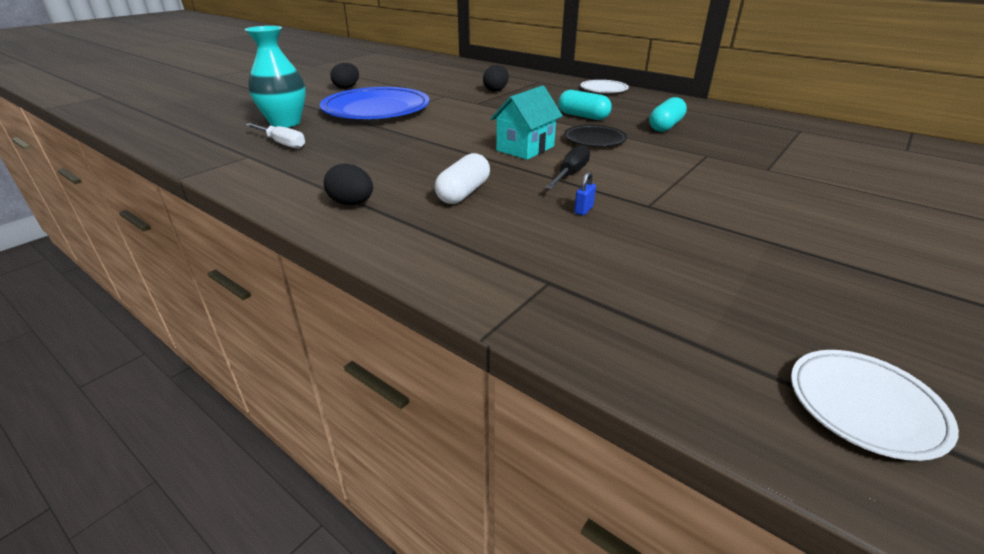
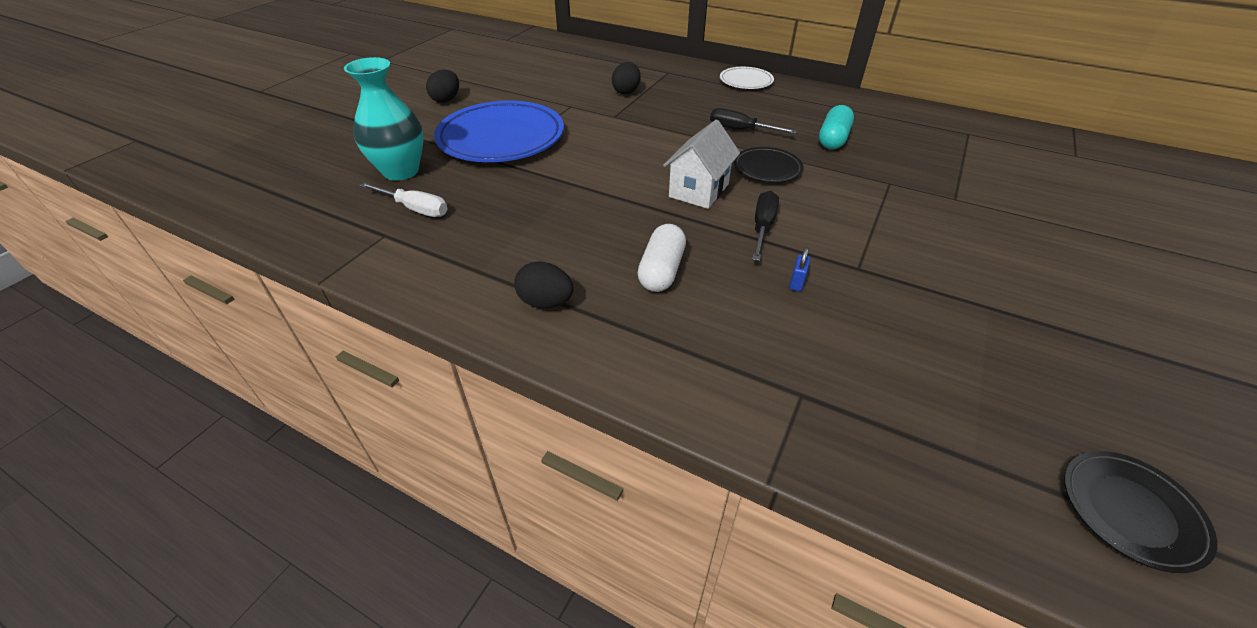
camera: 10 degrees left, 10 degrees up
(525, 148) = (698, 190): turquoise house -> white house
(583, 116) = (740, 130): turquoise capsule -> black screwdriver
(864, 406) = (1130, 512): white plate -> black plate

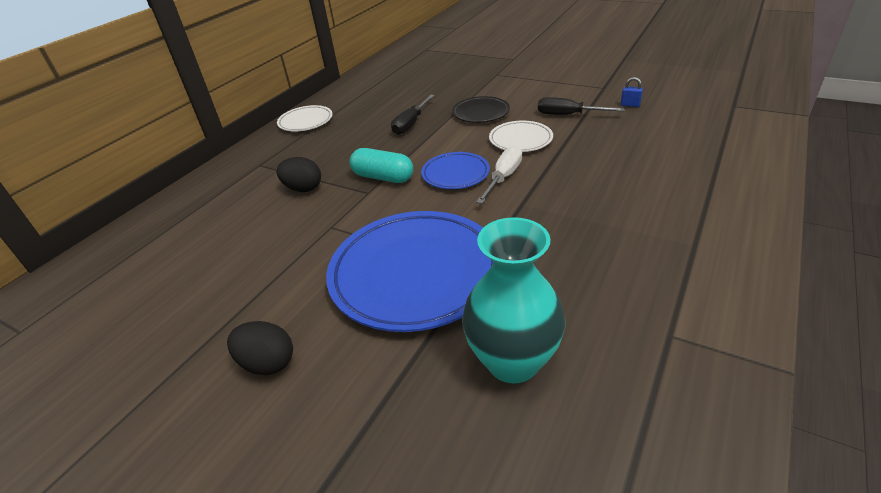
camera: 85 degrees left, 5 degrees down
(415, 209) = (604, 320): white screwdriver -> white screwdriver (503, 177)
(546, 302) = (715, 199): black egg -> none
(634, 153) = (455, 174): none -> blue plate
(661, 270) = (642, 151): white capsule -> none
(698, 190) = (520, 140): white house -> white plate
(833, 139) = (431, 89): turquoise capsule -> turquoise capsule (383, 177)
(1130, 512) = (745, 49): black plate -> none

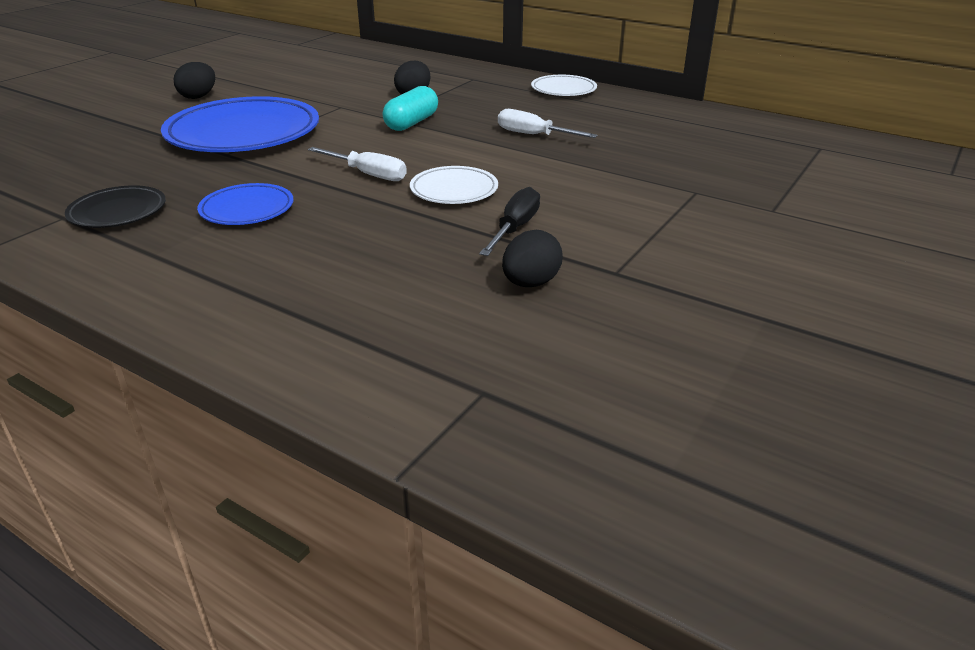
camera: 90 degrees right, 5 degrees down
(411, 124) = (533, 135): black screwdriver -> white screwdriver
(455, 174) = (394, 153): blue plate -> blue plate (247, 209)
(481, 113) = (548, 173): black plate -> black plate (118, 212)
(512, 361) = (112, 160): turquoise vase -> none
(630, 105) = (530, 283): blue padlock -> black egg

